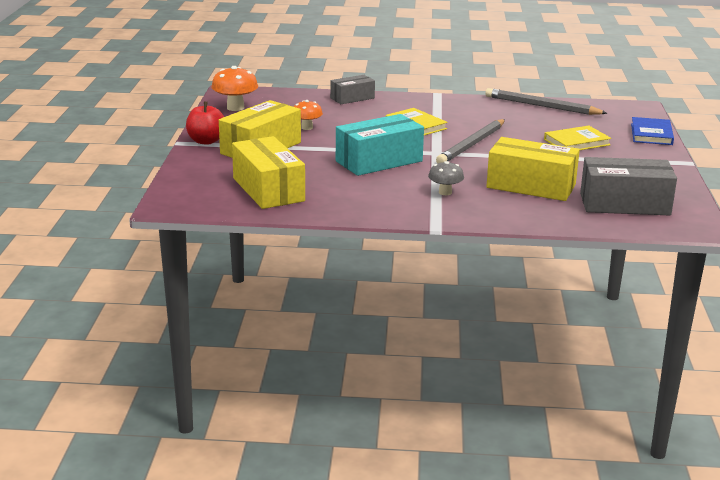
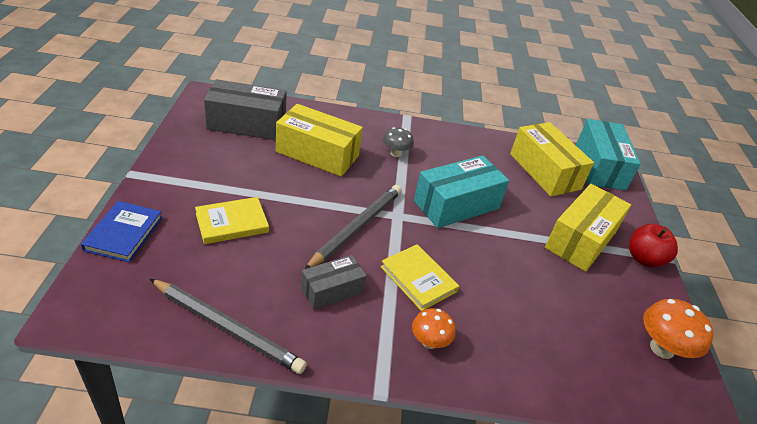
camera: 175 degrees right, 15 degrees up
(191, 198) = (599, 167): none -> turquoise box
(307, 127) = (549, 283): orange mushroom -> orange mushroom (429, 342)
(352, 98) = (513, 375): grey box -> grey box (332, 290)

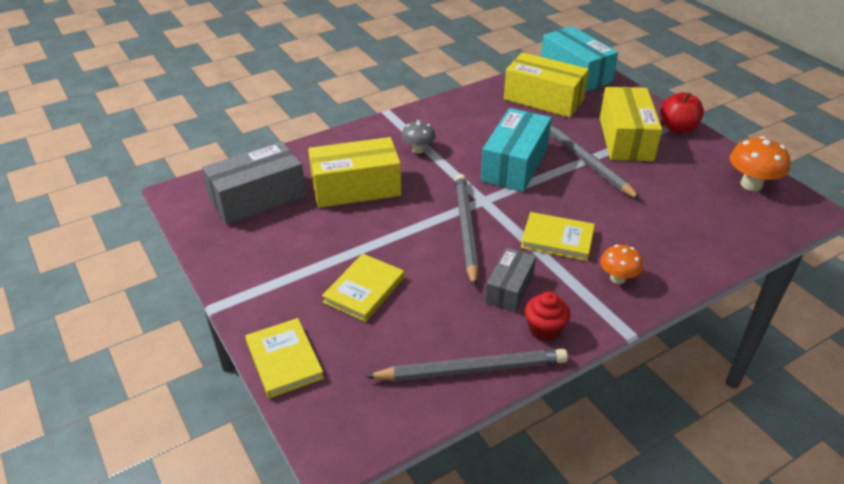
camera: 30 degrees left, 0 degrees up
(124, 234) = (284, 360): blue book -> yellow book
(318, 338) = (544, 329): none -> red cupcake
(520, 236) = (586, 161): none -> grey pencil

